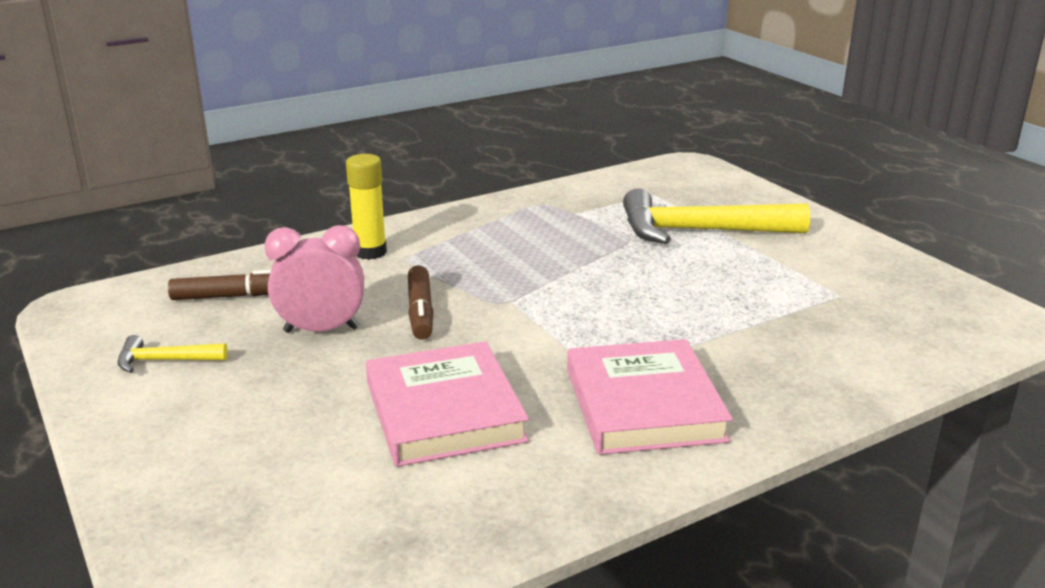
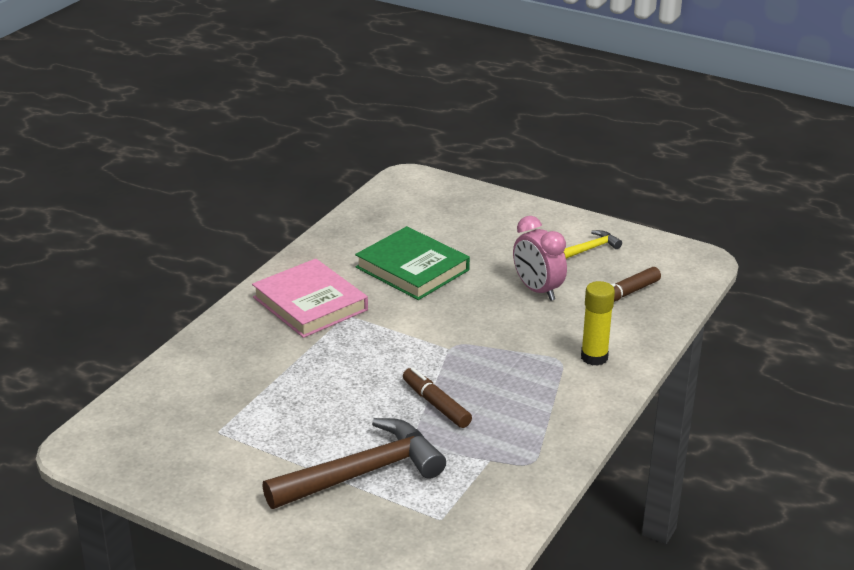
camera: 150 degrees right, 5 degrees up
(321, 330) = (537, 290): pink clock -> pink clock turned 90 degrees clockwise
(420, 311) = (496, 321): brown marker -> brown marker (436, 404)
(444, 411) = (412, 269): pink book -> green book
(699, 231) = (363, 473): yellow hammer -> brown hammer

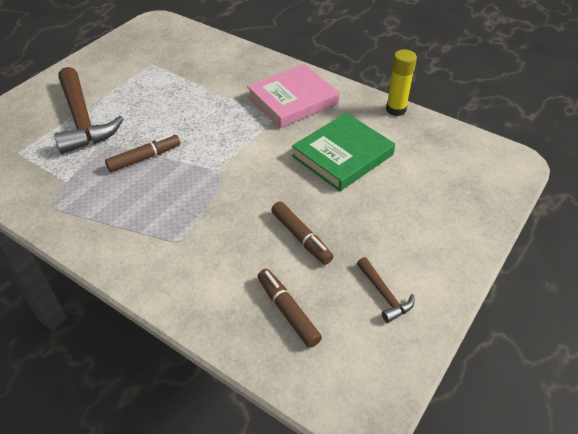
camera: 95 degrees right, 15 degrees up
(537, 290) = (301, 237): pink clock -> brown marker
(591, 248) = (384, 295): yellow hammer -> brown hammer
(594, 357) = (179, 266): yellow glue stick -> yellow glue stick (396, 109)

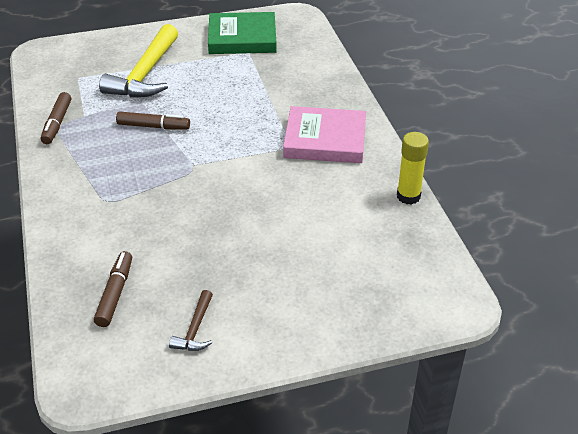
camera: 40 degrees right, 5 degrees down
(82, 120) = (145, 74): brown hammer -> yellow hammer
(301, 237) = (189, 250): brown marker -> brown marker (57, 123)
(342, 155) = (305, 208): green book -> green book (242, 38)

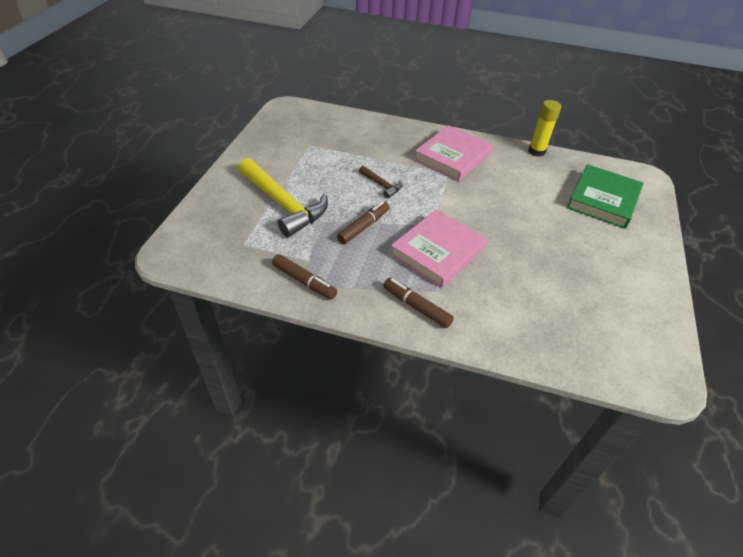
camera: 60 degrees left, 5 degrees up
(115, 293) = (565, 323): brown marker -> brown marker (416, 307)
(155, 180) = (437, 251): none -> pink book
(195, 329) = (624, 294): brown hammer -> brown hammer (382, 185)
(242, 38) = (288, 140): green book -> green book (603, 200)

